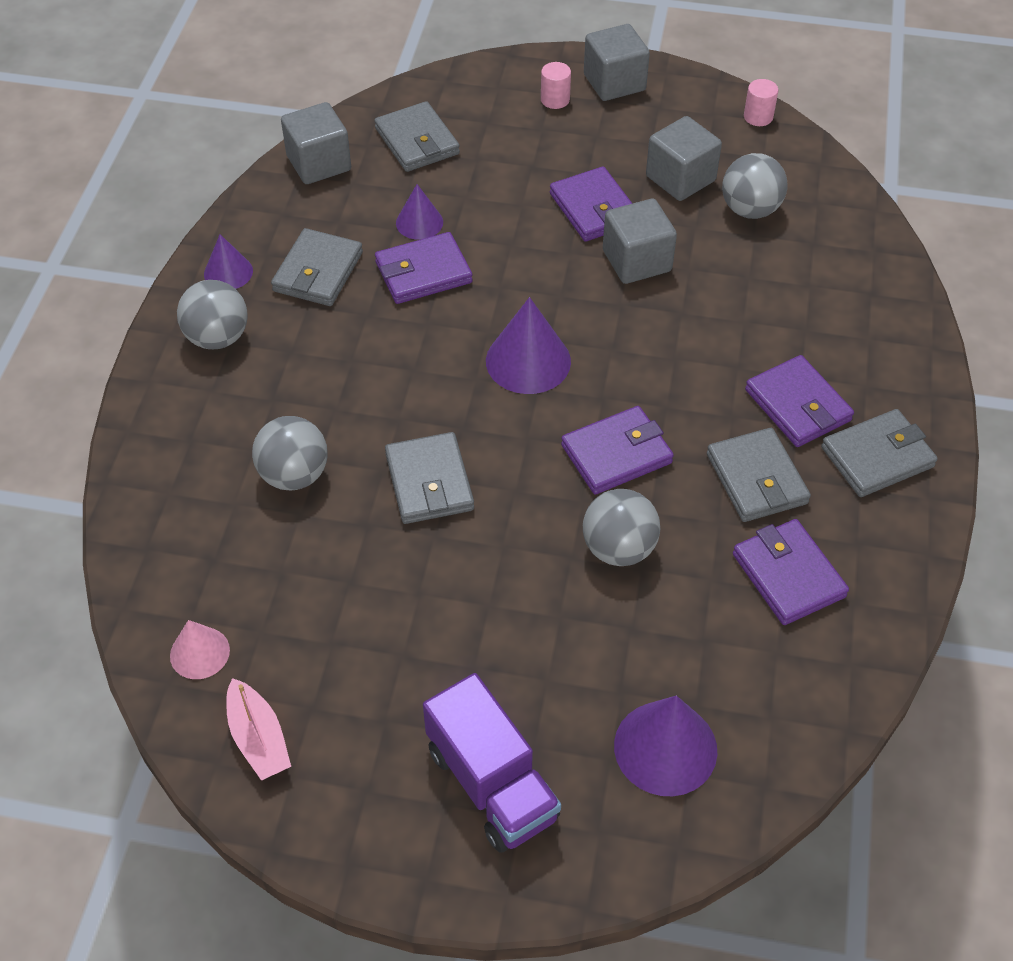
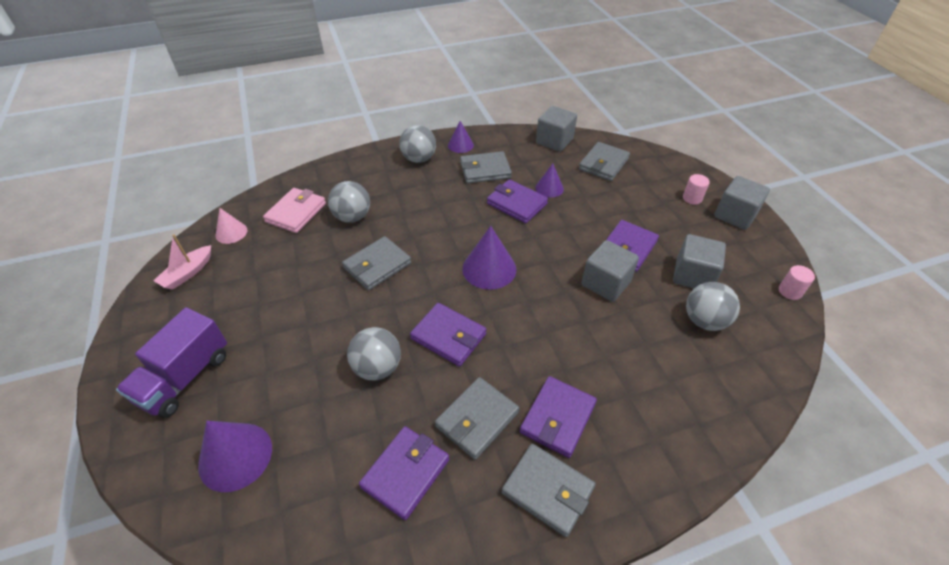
camera: 60 degrees right, 5 degrees down
(221, 546) = (296, 213): none -> pink wallet

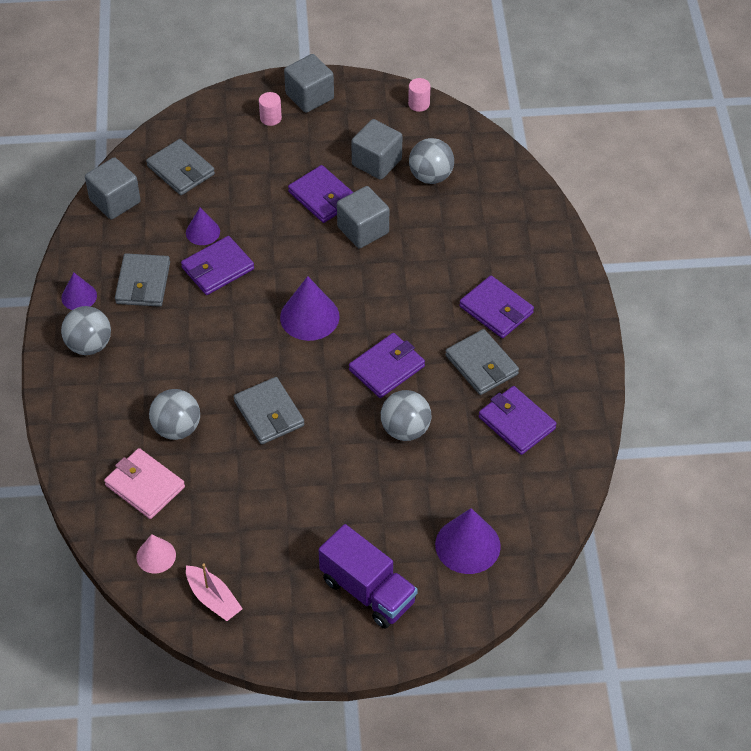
camera: 75 degrees left, 5 degrees up
(547, 490) = (555, 334): grey wallet -> none

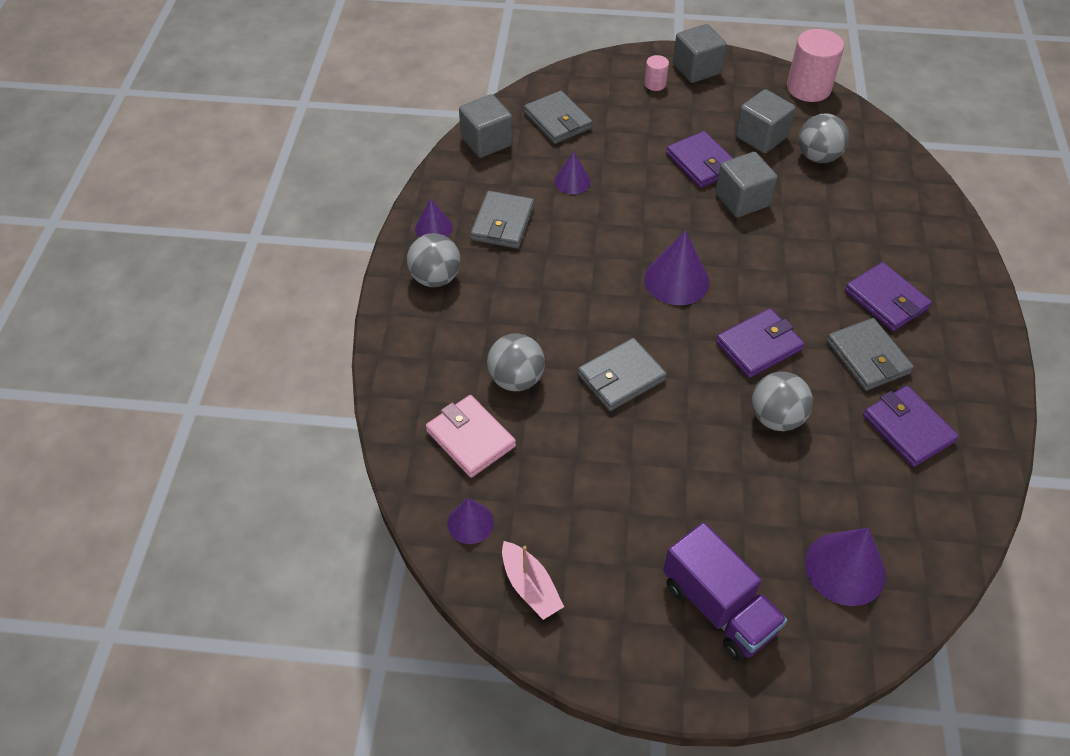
camera: 10 degrees right, 0 degrees up
(156, 556) = (470, 523): pink cone -> purple cone
(217, 268) = (583, 218): purple wallet -> none
(269, 413) = (621, 377): grey wallet -> grey wallet turned 75 degrees clockwise
(419, 104) = (808, 88): pink cylinder -> pink cylinder, size x2.01

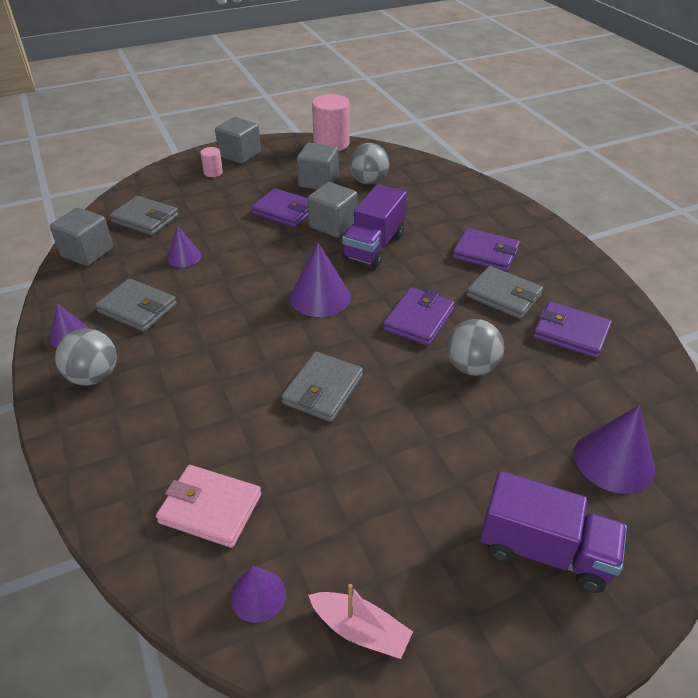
camera: 30 degrees left, 10 degrees down
(502, 223) = (137, 308): grey wallet -> grey wallet turned 45 degrees counterclockwise
(516, 379) = (225, 432): grey ball -> none
(769, 242) = (374, 246): none -> purple truck

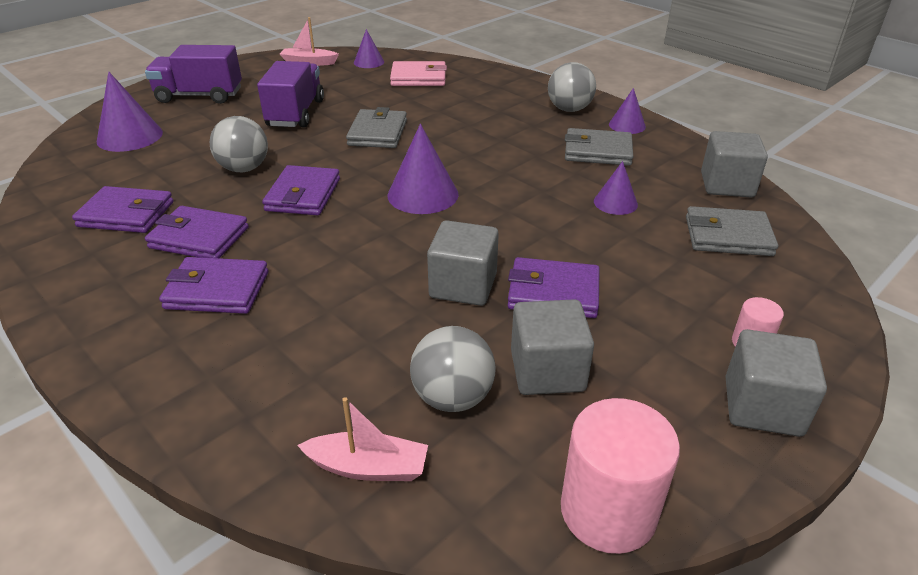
camera: 160 degrees right, 5 degrees down
(374, 246) = (386, 266): purple truck -> purple truck (296, 113)
(414, 169) = (368, 467): none -> pink boat
(503, 296) = (199, 238): grey wallet -> purple wallet

